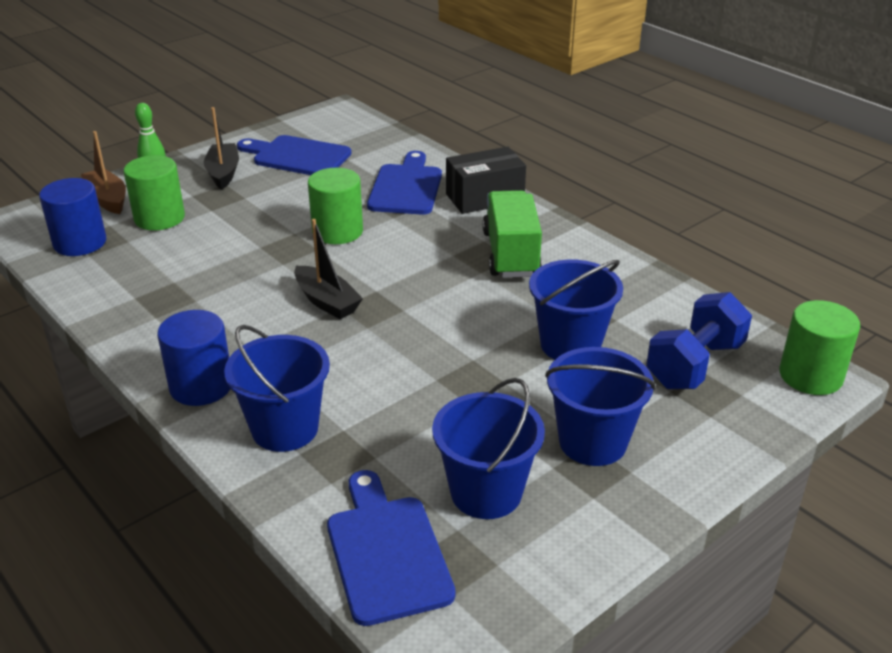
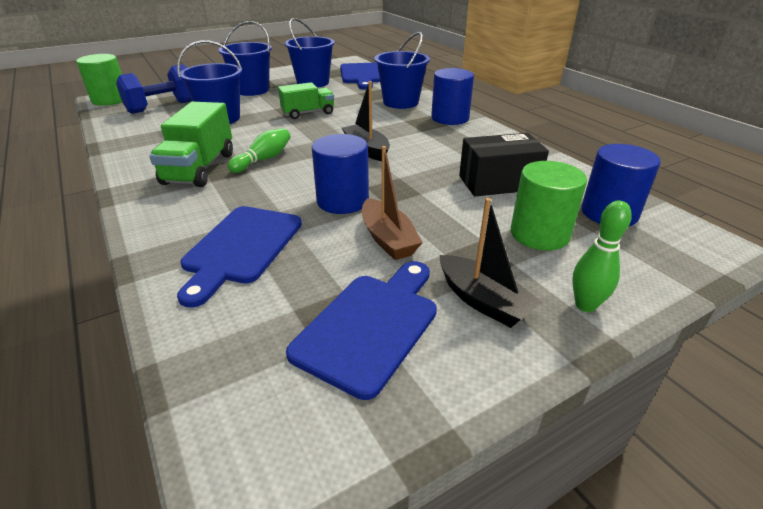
camera: 170 degrees left, 0 degrees up
(107, 199) = (626, 269): brown boat -> brown boat (388, 239)
(223, 173) = (483, 301): black boat -> black boat turned 45 degrees counterclockwise
(297, 156) = (370, 326): blue cutting board -> blue cutting board turned 90 degrees counterclockwise
(337, 231) = (342, 201): green cylinder -> blue cylinder
(441, 374) = (308, 113): none -> green truck
(448, 273) = (263, 159): none -> green bowling pin
(484, 197) = (164, 224): black box -> black box (498, 183)

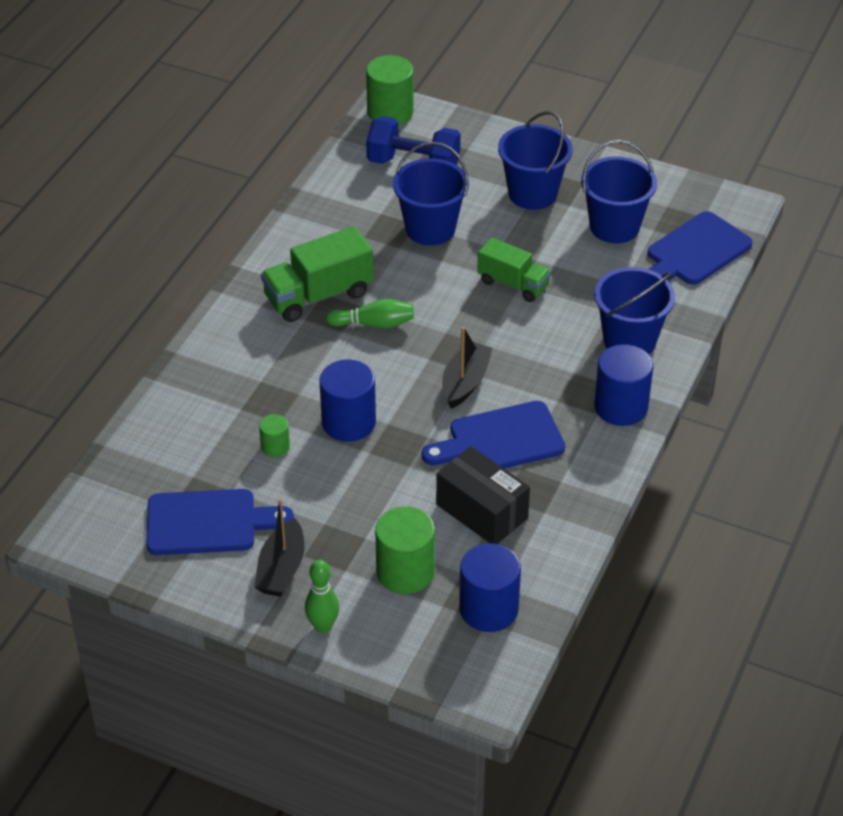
camera: 55 degrees right, 10 degrees up
(241, 248) = (232, 406): blue cutting board -> blue cutting board (500, 440)
(321, 244) = (275, 447): none -> green cylinder
(388, 239) = (315, 481): brown boat -> none

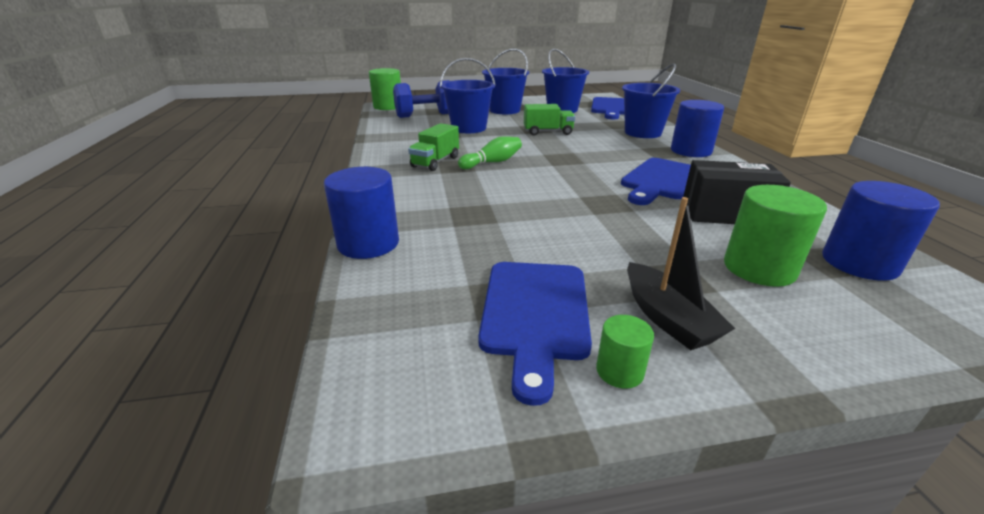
camera: 35 degrees left, 15 degrees down
(208, 522) = (535, 313): blue cutting board -> blue cutting board turned 135 degrees clockwise
(275, 447) = (517, 236): green cylinder -> green cylinder (619, 371)
(318, 295) = (435, 162): green truck -> green truck, size x0.67
(323, 626) = (795, 349): green bowling pin -> none
(348, 422) = (551, 205): blue cylinder -> blue cylinder (368, 243)
(465, 382) = (592, 167): black boat -> none

